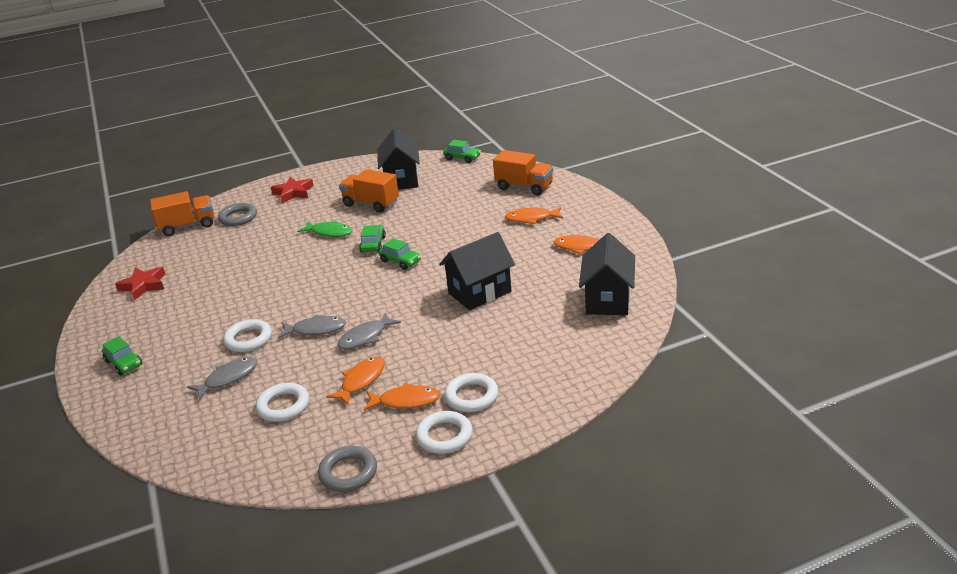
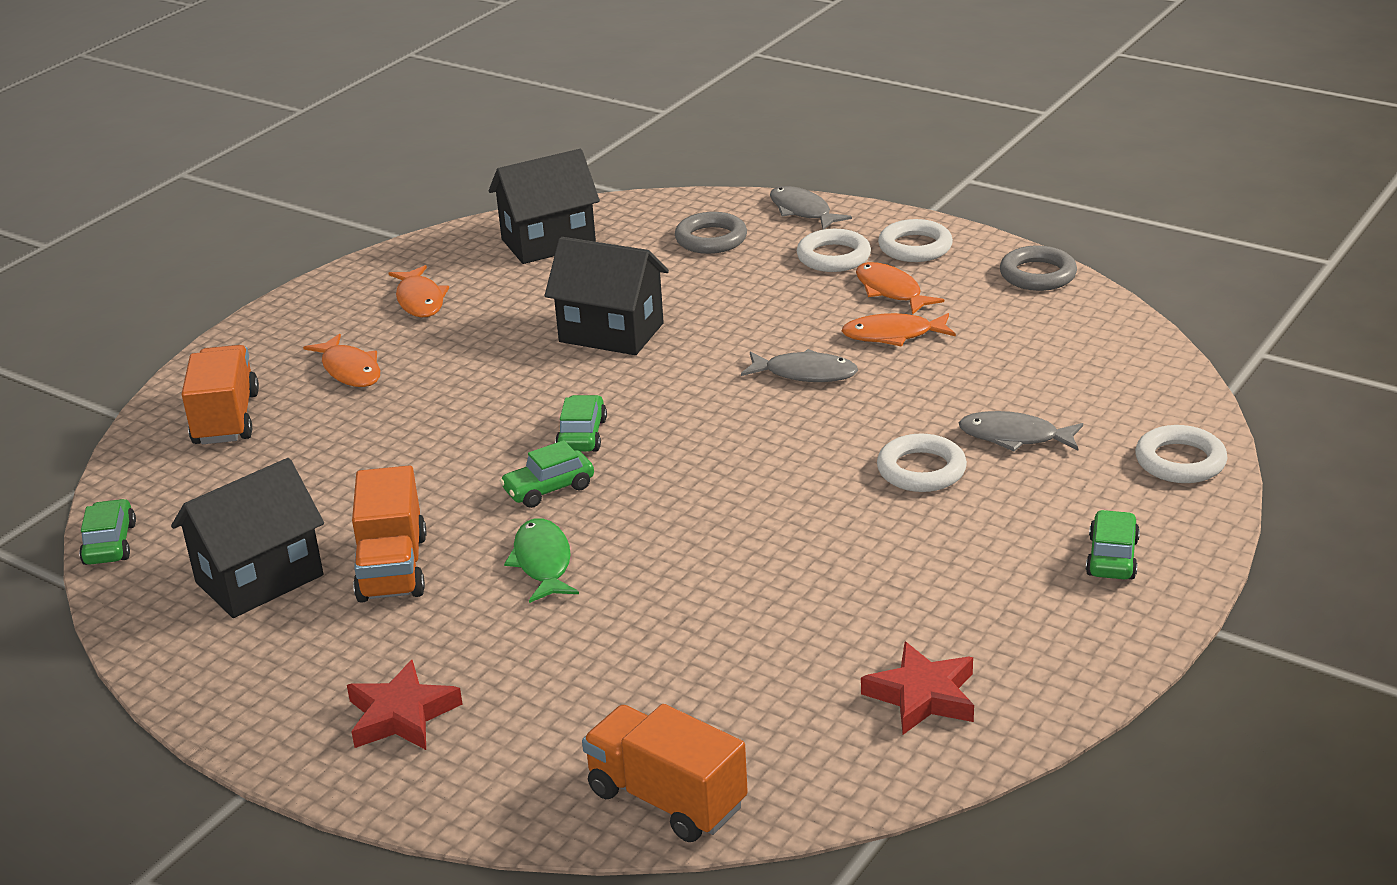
camera: 125 degrees left, 0 degrees up
(238, 218) = (572, 735): grey ring -> grey ring (711, 239)
(283, 406) = (1003, 365): white ring -> white ring (1180, 461)
(316, 329) = (833, 422): grey fish -> grey fish (802, 211)

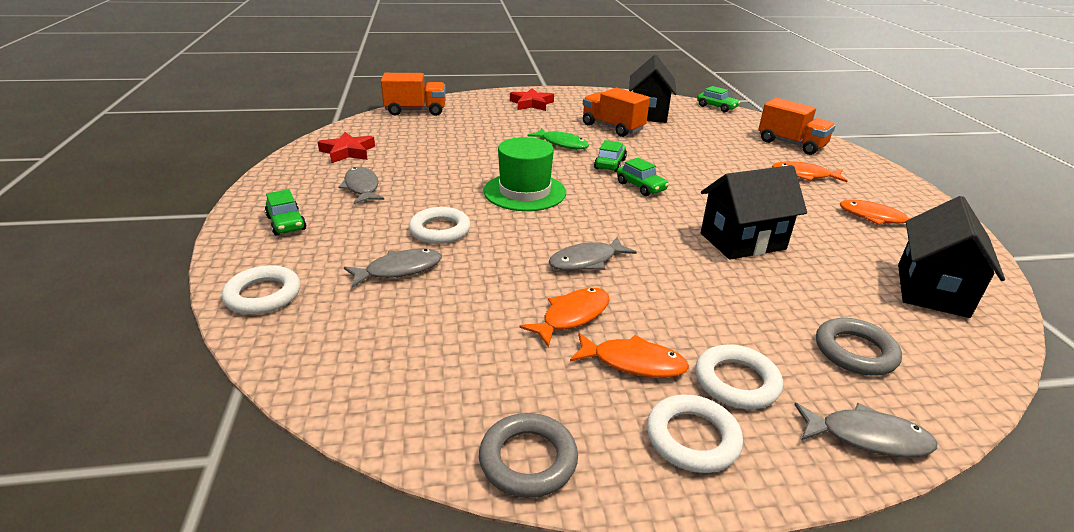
camera: 135 degrees right, 0 degrees up
(743, 487) = (525, 192): none -> green hat
(962, 589) = (362, 187): none -> grey fish

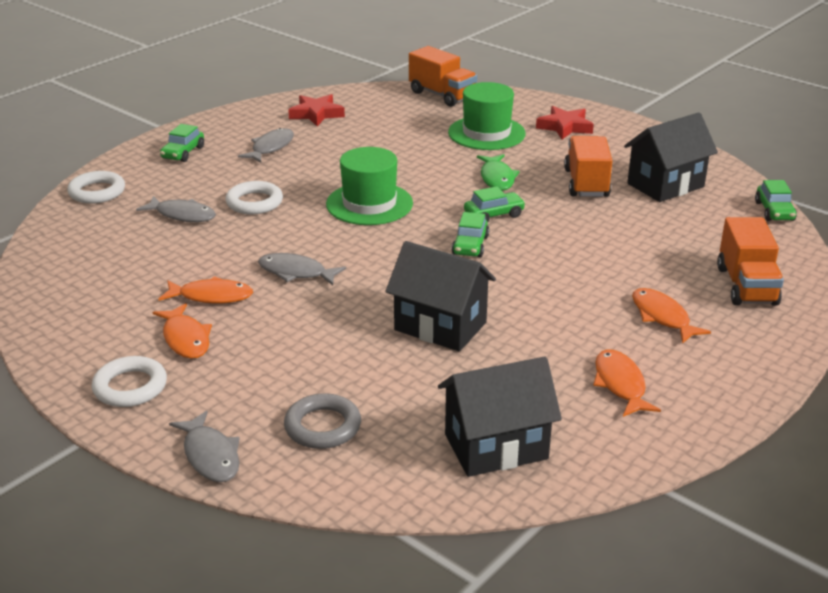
camera: 50 degrees right, 0 degrees up
(496, 122) = (486, 133): none -> green hat
(528, 460) = (50, 340): grey ring -> none
(736, 382) = (213, 385): white ring -> none

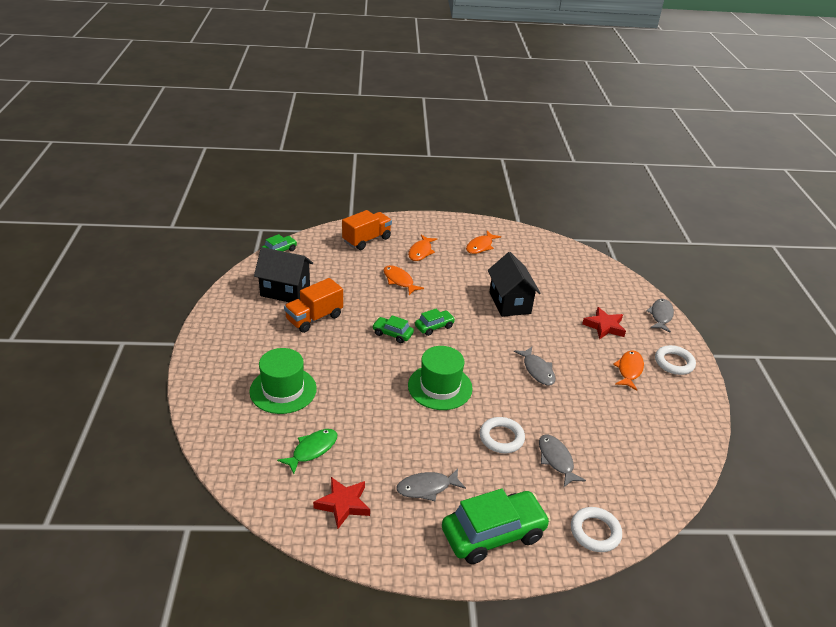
camera: 135 degrees left, 5 degrees up
(183, 153) = (493, 534): green car -> green car, size x1.97
(211, 296) = (595, 385): orange fish -> orange fish (399, 281)
(323, 426) = (607, 299): grey ring -> none
(442, 95) = (231, 451): orange truck -> none
(496, 446) = (554, 258): black house -> none
(497, 178) = (346, 353): green fish -> green fish (312, 450)
(565, 127) = (235, 359): red star -> red star (604, 326)

